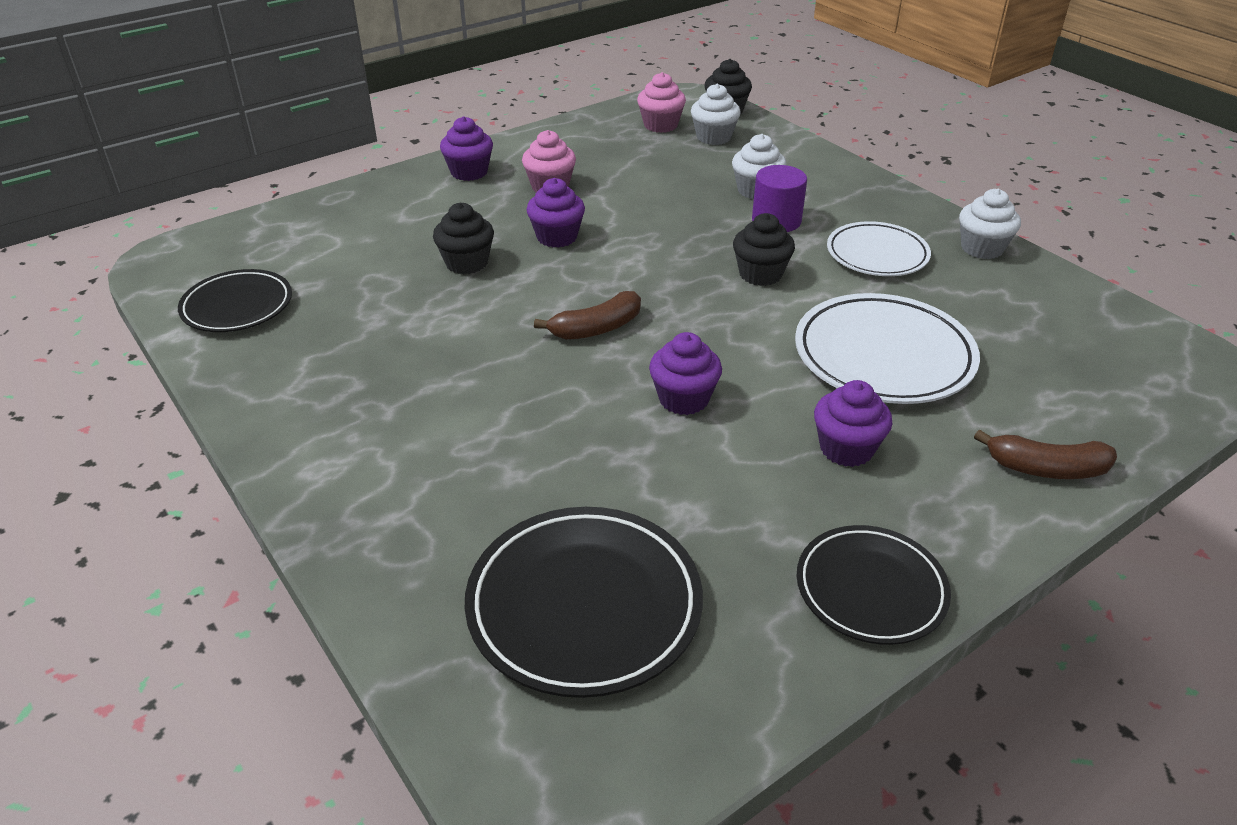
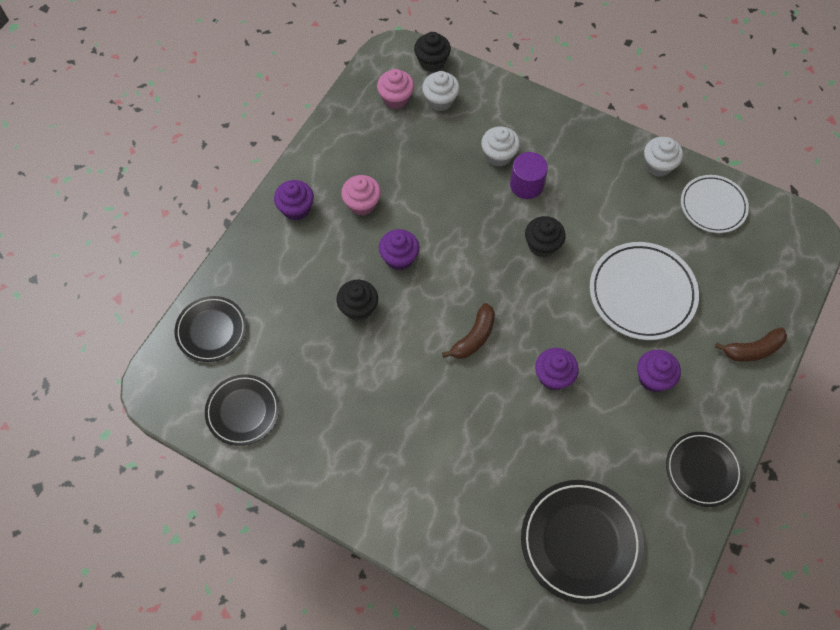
camera: 25 degrees left, 25 degrees up
(276, 233) = (211, 330): none -> black plate
(877, 254) = (601, 197): white plate -> white plate (713, 206)

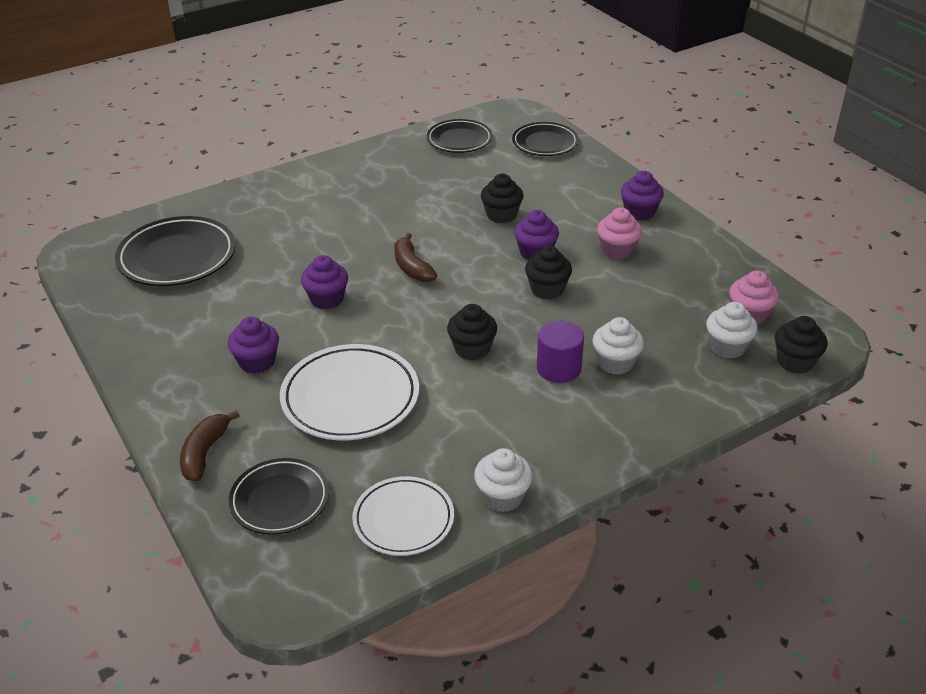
camera: 120 degrees right, 25 degrees down
(443, 229) = (547, 289): none -> black cupcake
(702, 470) = (143, 352): black plate -> black plate (280, 500)

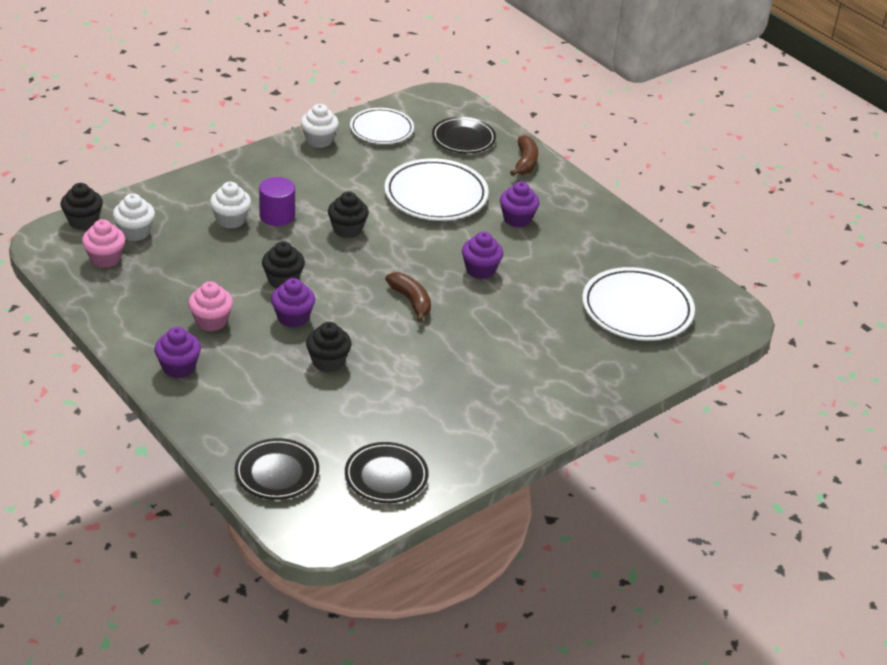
camera: 170 degrees right, 0 degrees up
(177, 257) = (637, 309): black plate -> white plate

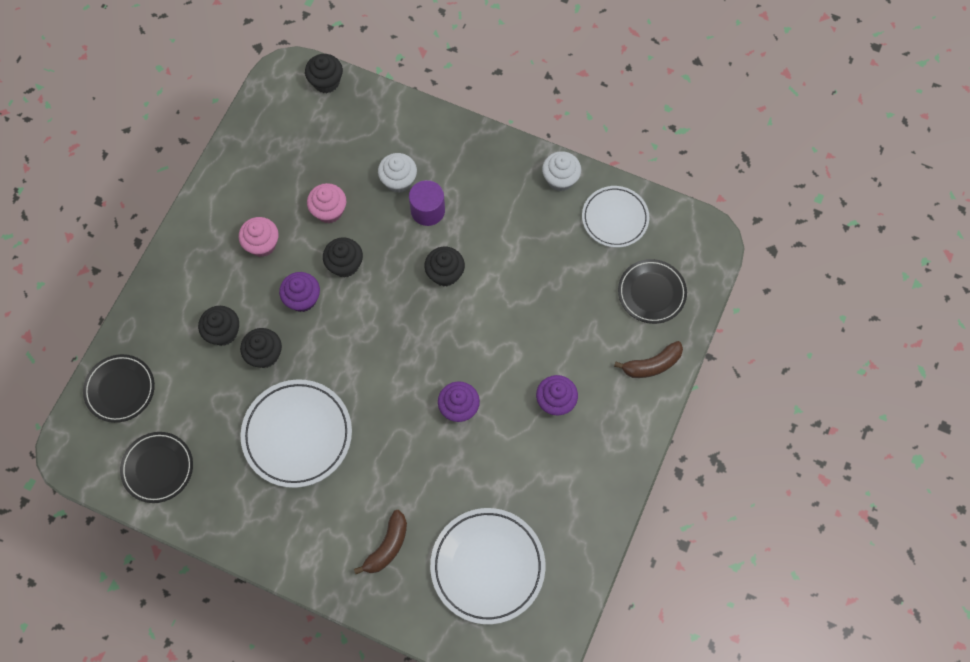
camera: 65 degrees right, 30 degrees up
(105, 258) = (290, 126): pink cupcake -> pink cupcake (329, 211)
(135, 232) = (336, 125): white cupcake -> none
(178, 367) = (196, 255): purple cupcake -> none
(280, 379) = (223, 332): none -> black cupcake
(411, 301) = (380, 375): brown banana -> brown banana (387, 546)
(436, 195) = (544, 316): white plate -> white plate (297, 435)

